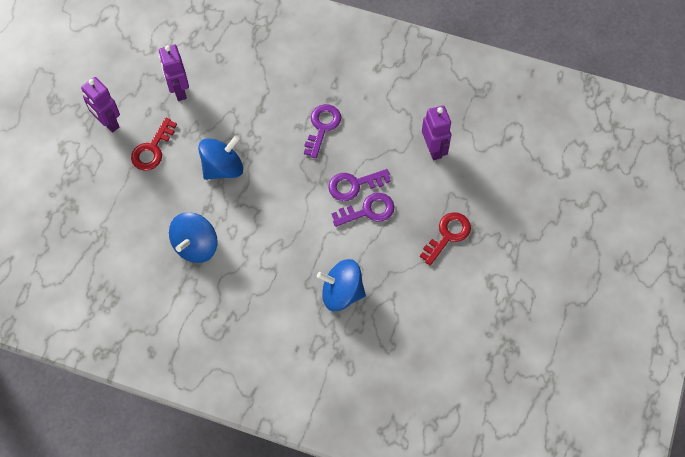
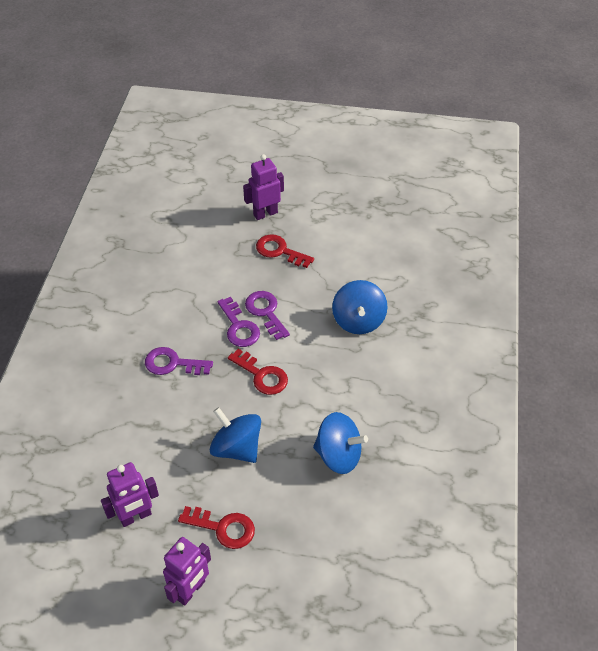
camera: 100 degrees left, 15 degrees down
(294, 197) = (262, 375): none -> red key
(433, 149) = (188, 270): purple robot -> purple robot (265, 213)

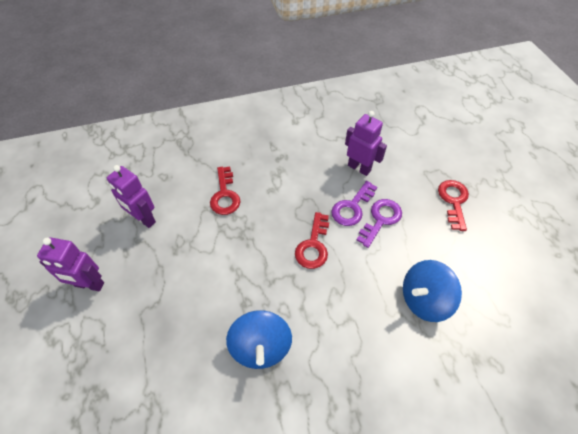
camera: 65 degrees right, 5 degrees up
(172, 363) = (289, 180): purple key -> none
(223, 528) = (152, 283): red key -> red key (225, 195)
(237, 448) = (232, 259): blue spinning top -> none
(265, 213) = (484, 173): purple robot -> purple robot (359, 168)

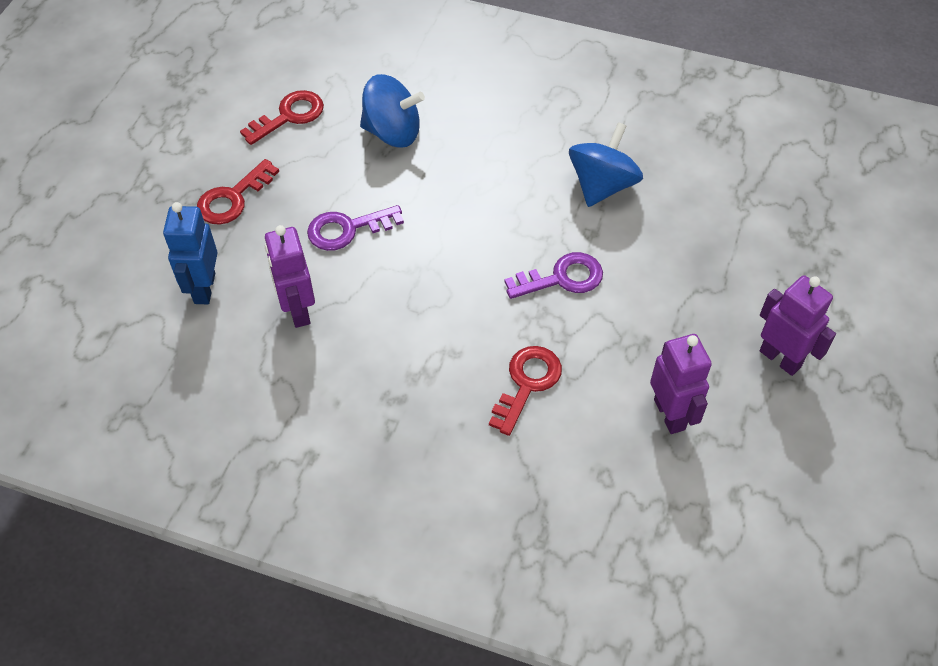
camera: 145 degrees left, 0 degrees up
(313, 245) = (461, 247): red key -> red key (289, 116)
(352, 207) = (366, 264): purple key -> purple key (562, 278)
(409, 154) = (204, 288): none -> blue robot

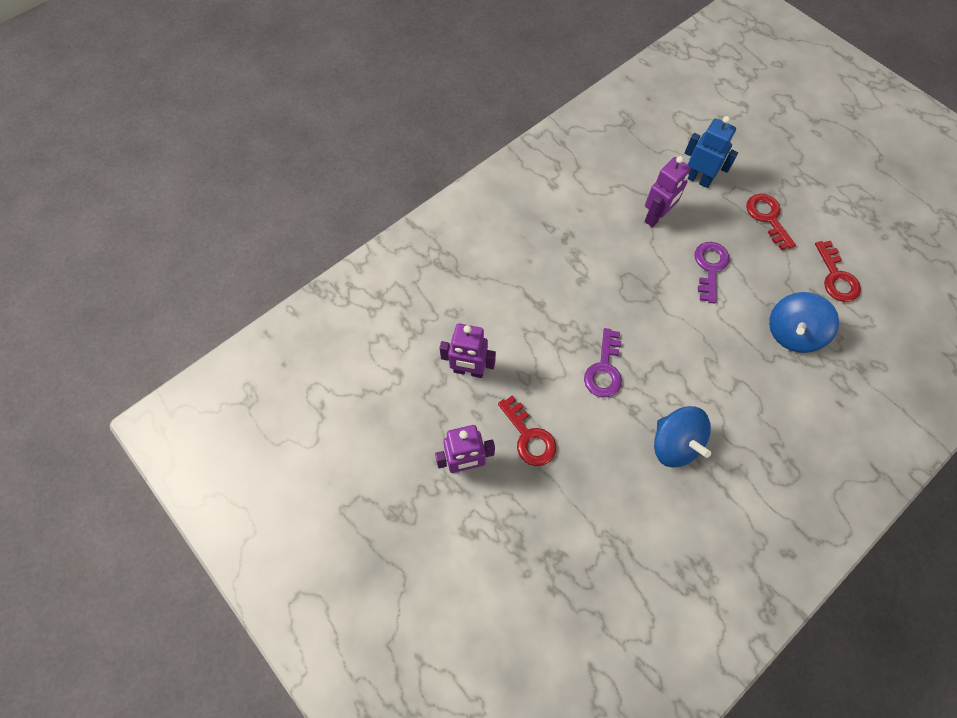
camera: 120 degrees right, 10 degrees up
(298, 310) = (656, 217): purple robot -> purple robot turned 120 degrees clockwise
(527, 383) = (536, 306): red key -> red key (529, 437)

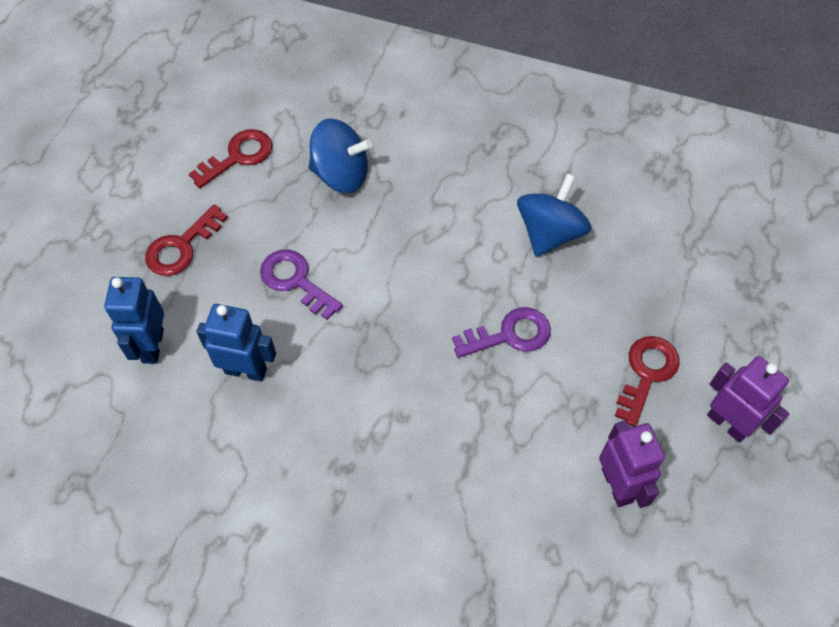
camera: 120 degrees left, 5 degrees down
(656, 217) = (246, 370): purple robot -> blue robot
(710, 267) = (295, 281): purple key -> purple key turned 60 degrees clockwise

